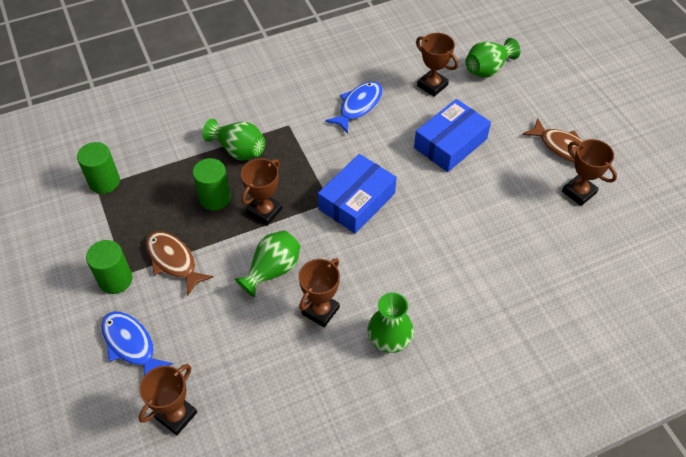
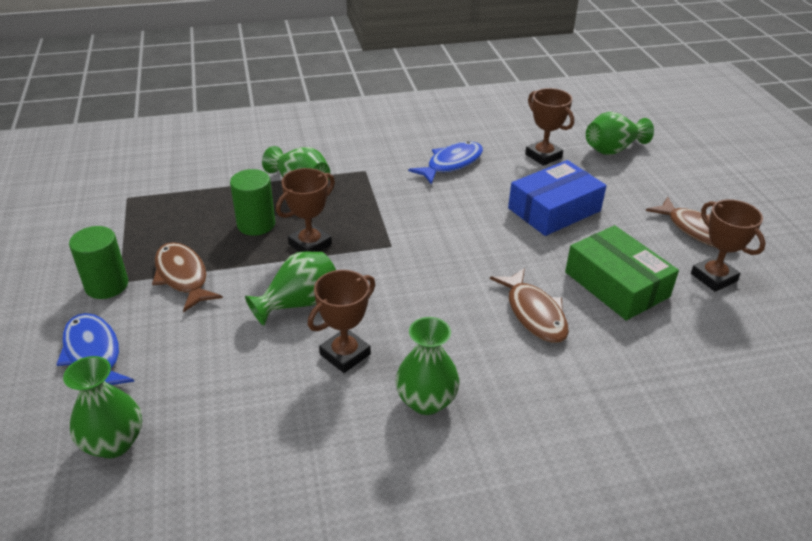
camera: 10 degrees right, 15 degrees down
(104, 182) = (138, 194): green cylinder -> none
(176, 415) = (114, 443): brown trophy -> green vase
(357, 201) = (425, 249): blue box -> none
(451, 249) = (534, 313): none -> brown fish
(508, 211) = (616, 284): none -> green box

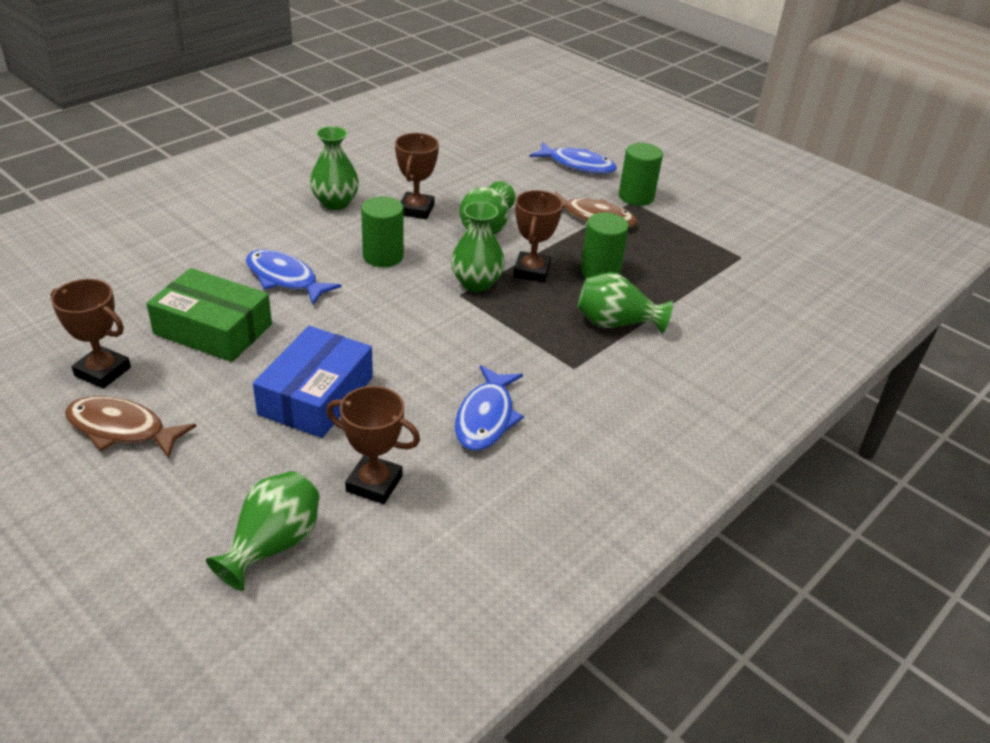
camera: 145 degrees right, 0 degrees up
(114, 443) = (502, 139): green vase -> green vase (476, 283)
(426, 306) = (383, 256): none -> green cylinder
(534, 313) = (285, 279): brown fish -> blue fish

